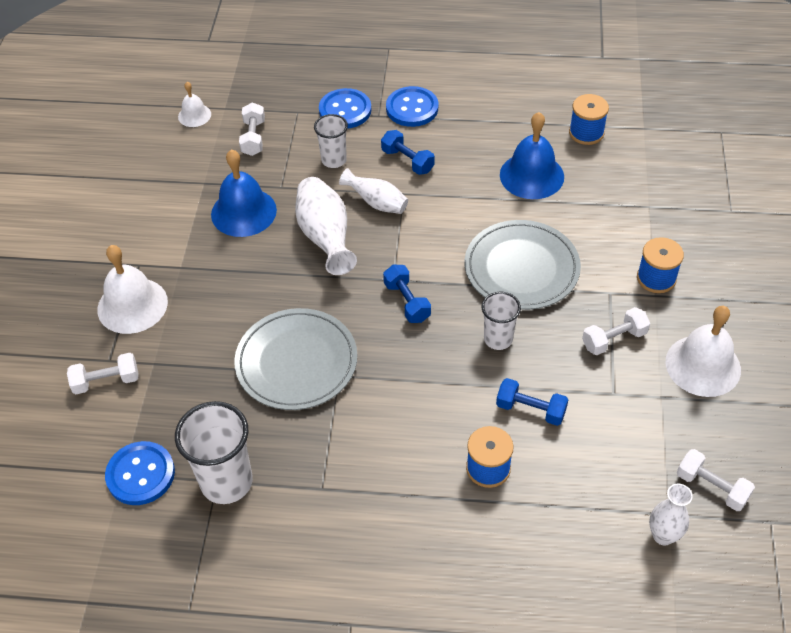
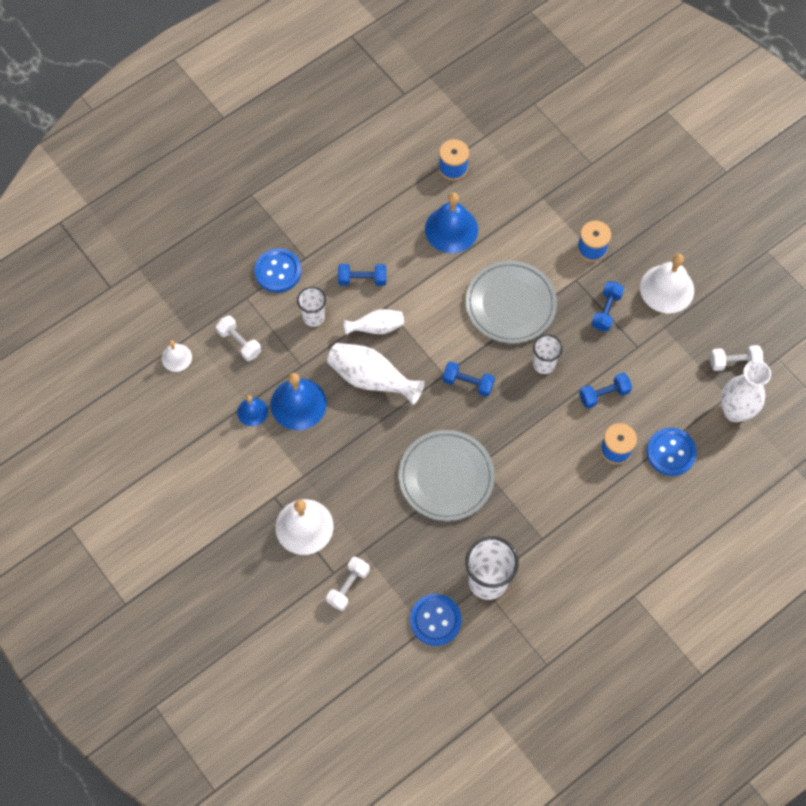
camera: 45 degrees left, 15 degrees up
(201, 191) = (252, 411): none -> blue bell
(412, 108) = (321, 234): blue button -> blue button (670, 452)
(614, 339) = (606, 311): white dumbbell -> blue dumbbell
(663, 535) = (735, 411): white vase -> white vase, size x1.63

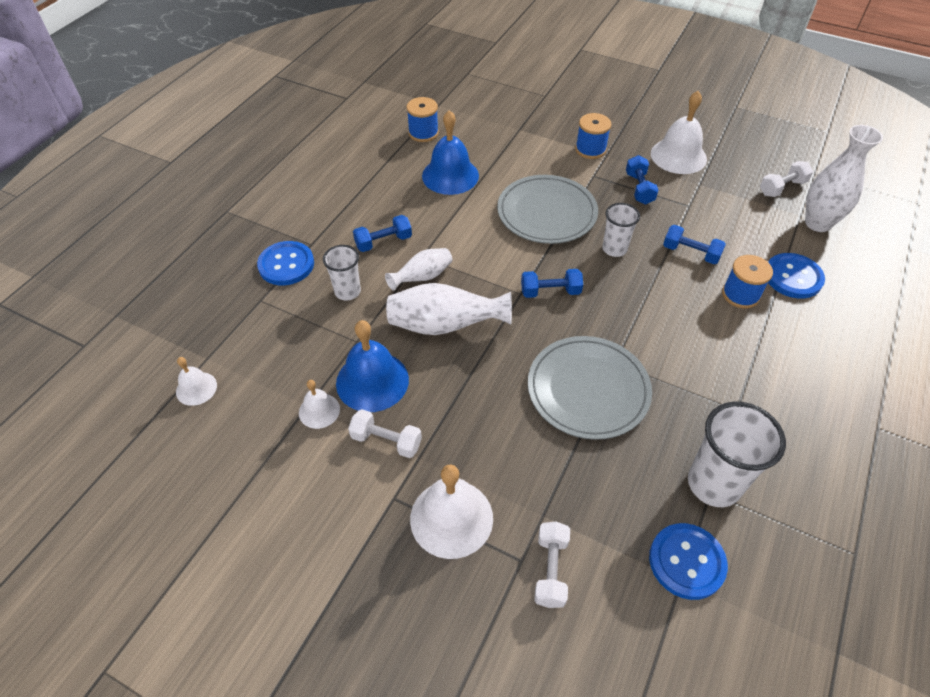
camera: 25 degrees left, 15 degrees down
(239, 342) = (271, 345): white dumbbell -> white dumbbell (386, 441)
(252, 411) = (319, 410): blue bell -> white bell
(604, 394) = (690, 253): blue dumbbell -> blue dumbbell turned 75 degrees clockwise

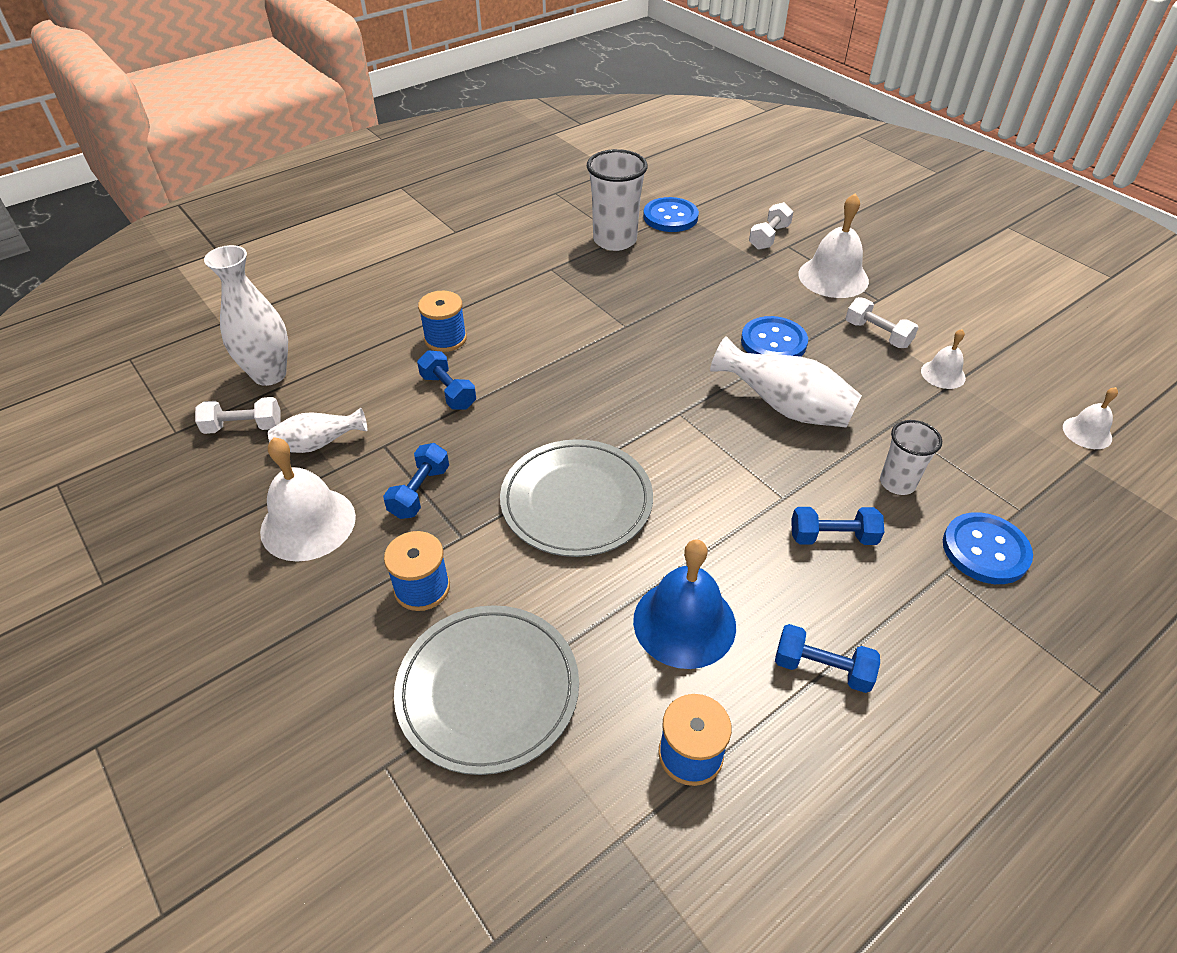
camera: 155 degrees left, 5 degrees down
(372, 381) = (882, 382): blue bell -> none
(422, 277) = (792, 469): white vase -> white vase (318, 445)
(550, 292) = (643, 404): blue dumbbell -> blue dumbbell (822, 668)
(588, 389) = (667, 315): grey plate -> grey plate (488, 690)
(614, 249) = (530, 424): white cup -> none
(793, 277) = (374, 336): blue button -> blue button (773, 342)

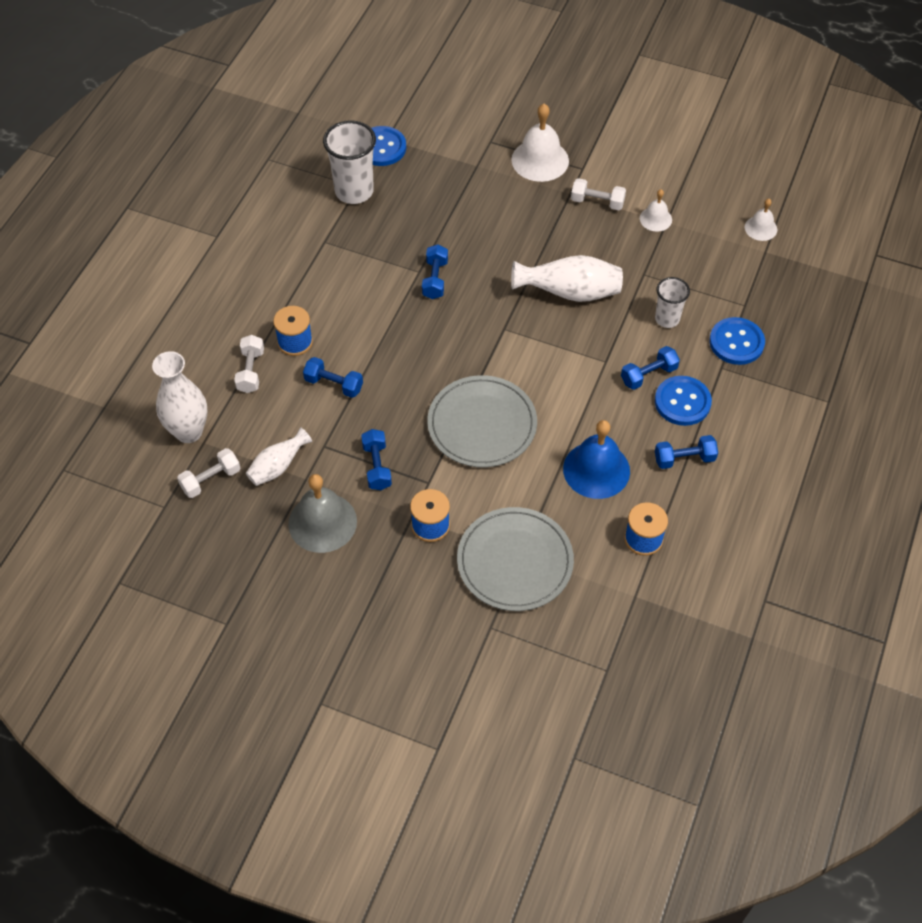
camera: 30 degrees left, 10 degrees up
(308, 523) = (322, 522): white bell -> grey bell
(637, 339) = (435, 279): none -> blue dumbbell
(769, 237) = (471, 138): white dumbbell -> white dumbbell (251, 371)
(773, 342) = (531, 240): blue button -> blue button (682, 402)

